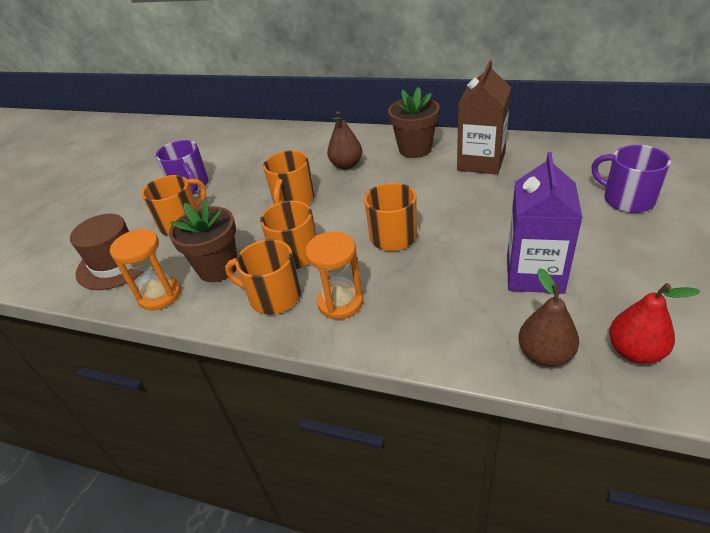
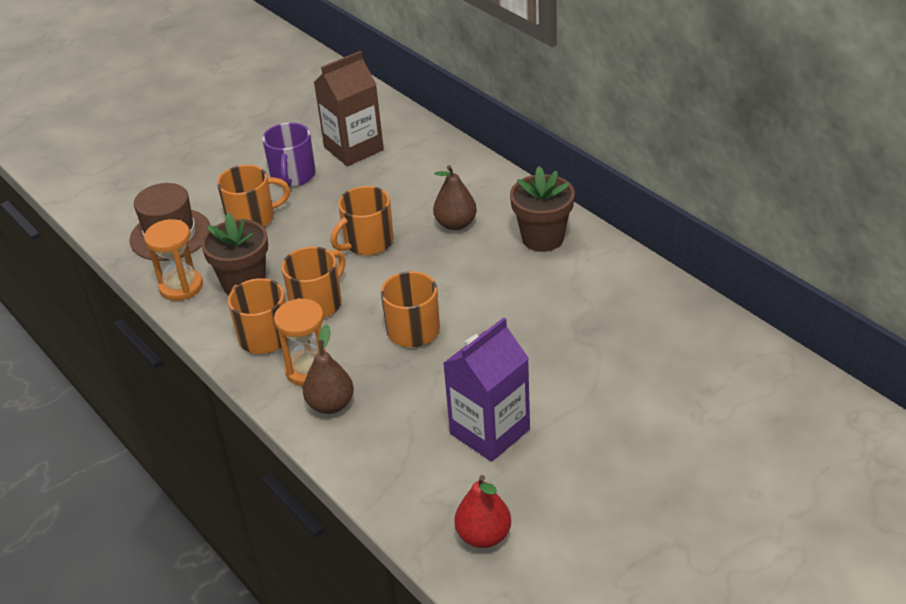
camera: 30 degrees right, 0 degrees up
(481, 162) = (588, 289): brown carton -> brown carton (353, 148)
(545, 355) = (413, 499): brown pear -> brown pear (330, 405)
(627, 199) = (671, 407): purple mug -> none

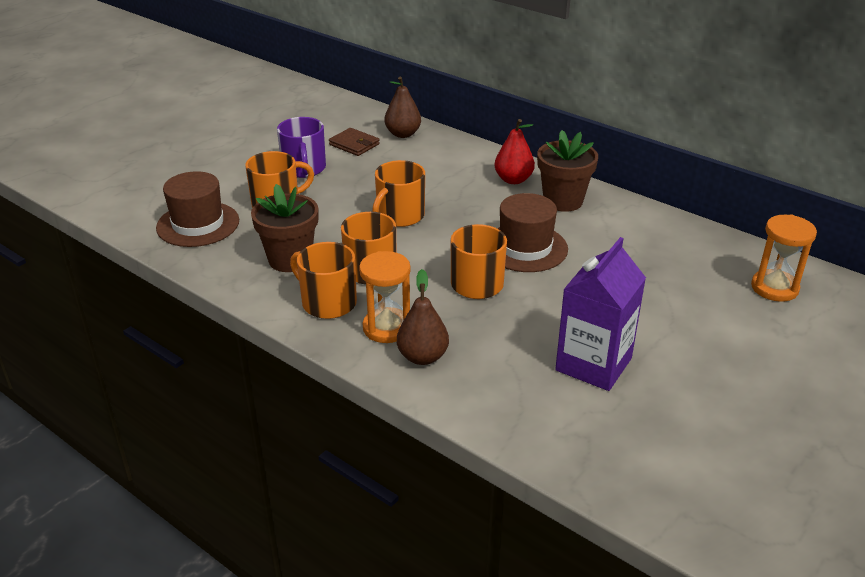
camera: 15 degrees left, 5 degrees down
(181, 286) = (225, 267): orange hourglass -> orange hourglass (774, 288)
(353, 148) = (354, 144): brown carton -> brown wallet
(456, 224) = (477, 196): brown pear -> brown pear (403, 134)
(479, 292) = (525, 248): none -> brown hat
(483, 535) = (635, 460): red pear -> red pear (513, 180)

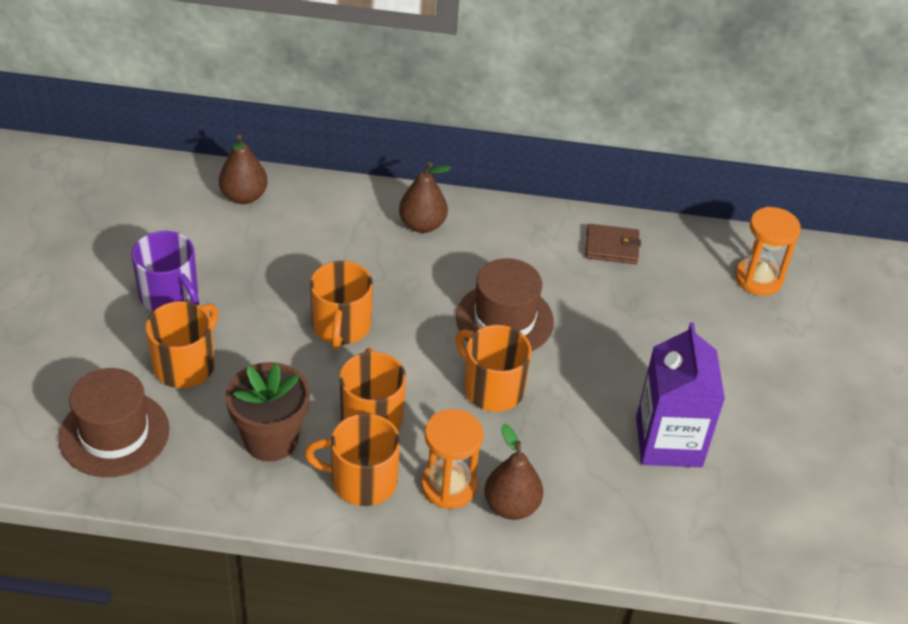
camera: 35 degrees left, 10 degrees up
(354, 144) = (199, 234): brown wallet -> brown wallet (611, 247)
(513, 180) = (422, 225): red pear -> brown pear
(563, 201) = (495, 237): brown flower pot -> none

